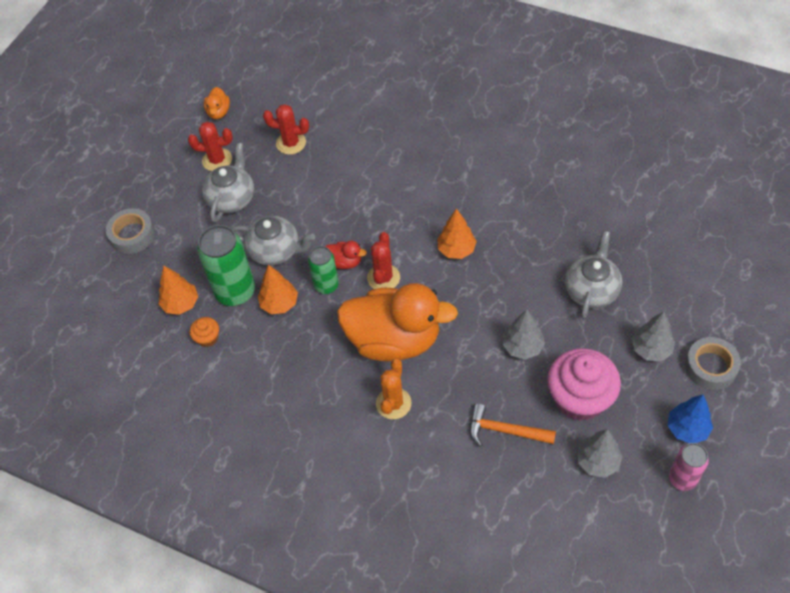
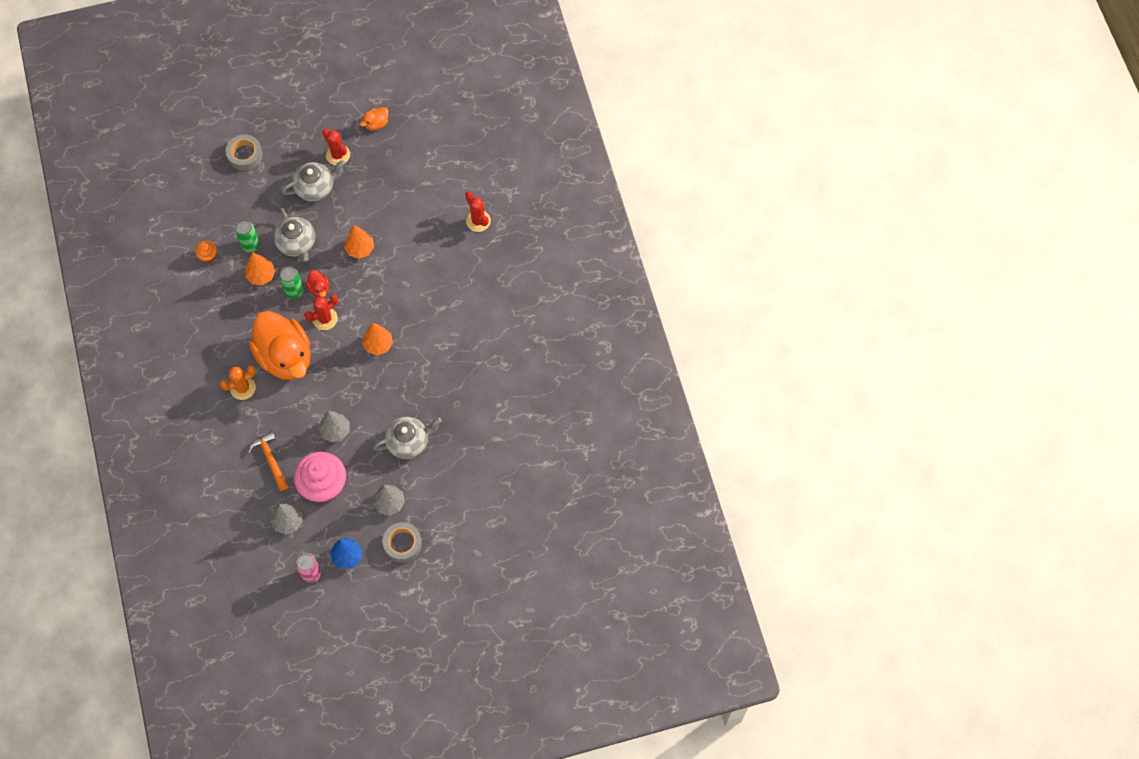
camera: 45 degrees right, 10 degrees up
(181, 304) = (219, 223): orange tree -> orange tree (360, 249)
(235, 292) = (250, 245): green can -> green can, size x0.60
(291, 143) = (386, 186): red cactus -> red cactus (478, 221)

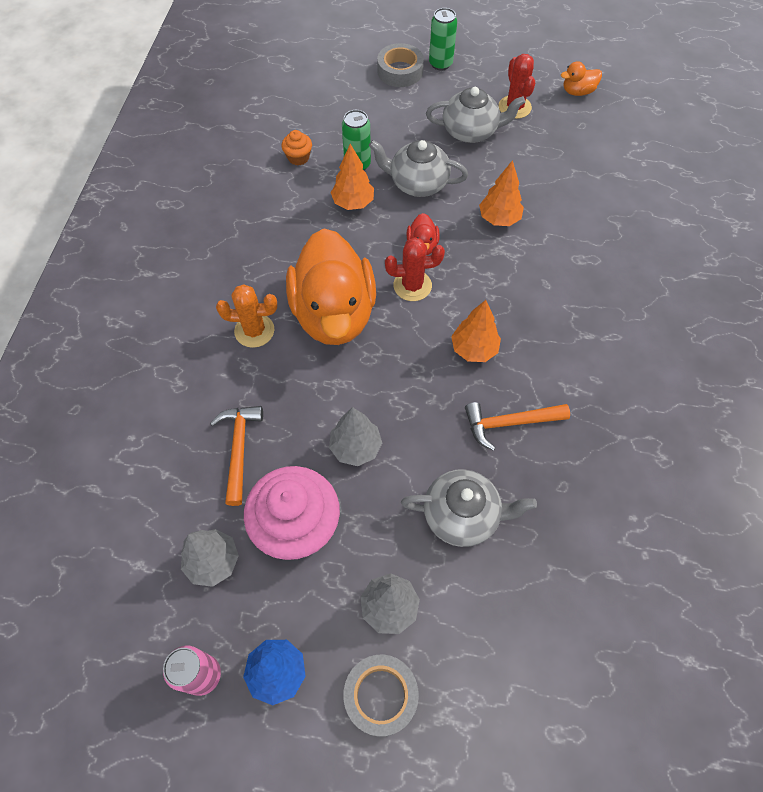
camera: 25 degrees right, 5 degrees down
(294, 291) = (387, 236): green can -> green can (440, 64)
(297, 243) = (417, 183): grey teapot -> grey teapot turned 105 degrees clockwise
(415, 380) = (509, 423): none -> orange hammer
(478, 221) = (680, 243): red cactus -> none

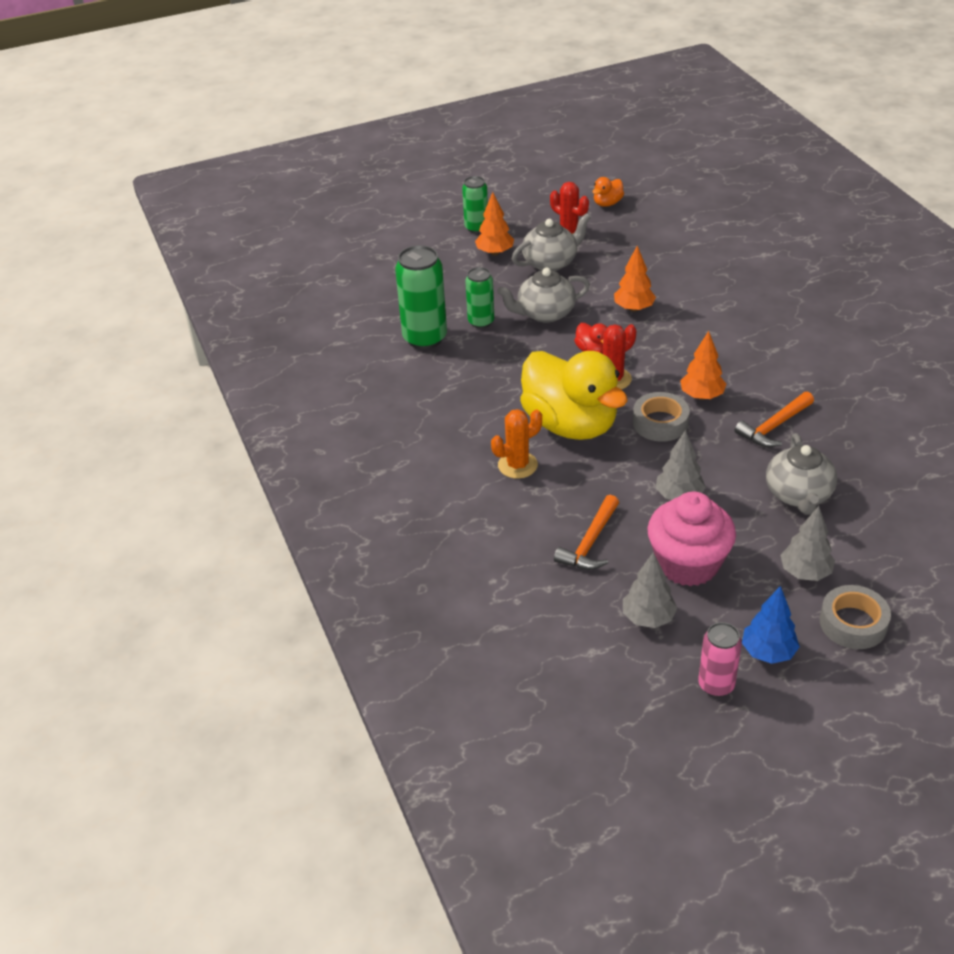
camera: 30 degrees left, 20 degrees down
(239, 449) = (590, 542): orange hammer -> orange hammer turned 120 degrees counterclockwise
(298, 157) = (425, 338): orange cupcake -> green can
(334, 314) = (570, 424): orange duck -> yellow duck
(353, 203) = (506, 348): orange tree -> orange tree (495, 253)
(400, 71) = (447, 246): grey tape -> grey tape (660, 423)
(462, 515) = (798, 495): grey teapot -> grey teapot turned 120 degrees clockwise

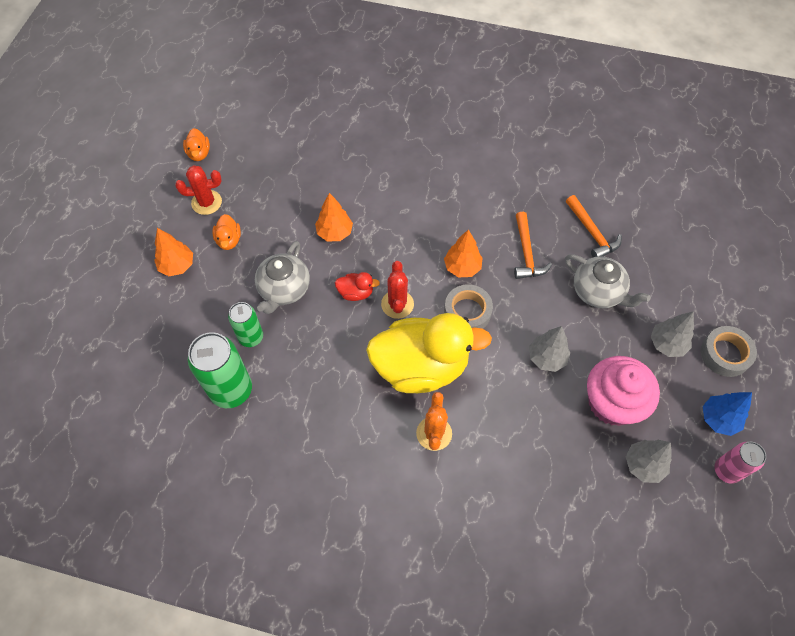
camera: 55 degrees left, 20 degrees up
(476, 228) = (132, 254): green can -> none
(550, 262) = (229, 240): grey teapot -> orange duck
(590, 542) = (549, 446): orange hammer -> orange hammer (592, 232)

